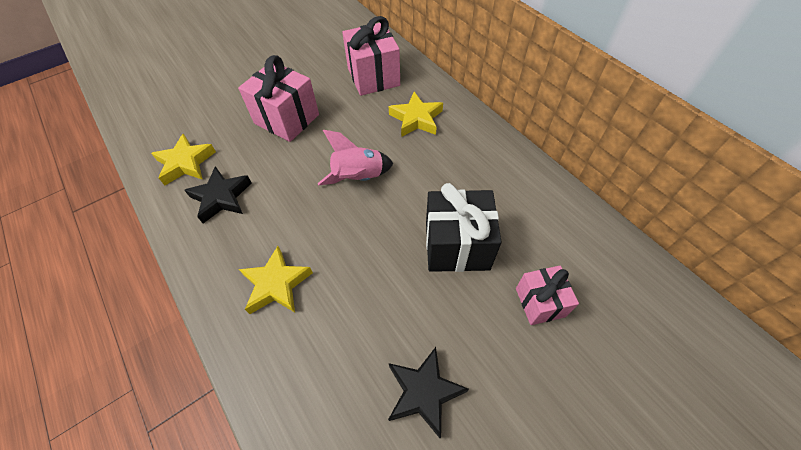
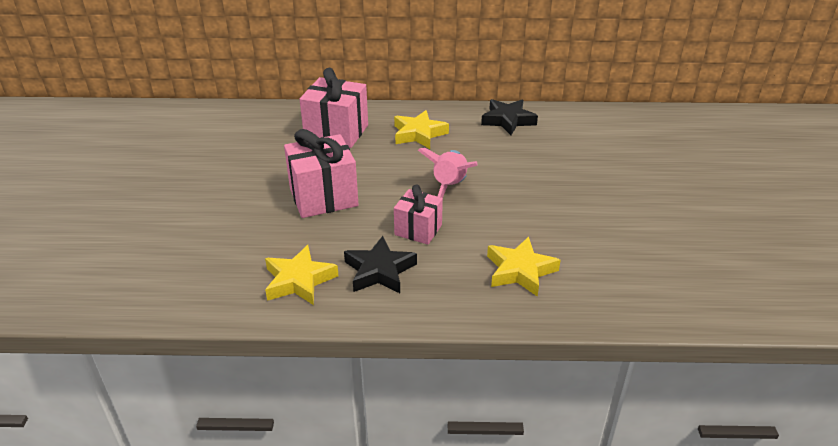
camera: 55 degrees left, 20 degrees down
(424, 392) = (678, 235): black star -> black star (508, 120)
(457, 246) = (569, 171): black gift -> none
(540, 302) = (647, 160): pink gift -> pink gift (418, 230)

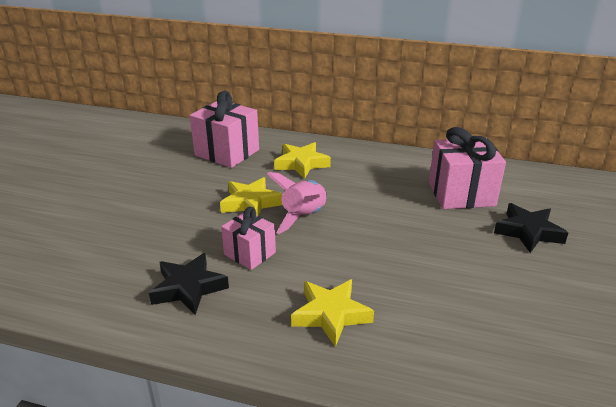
camera: 15 degrees right, 5 degrees down
(299, 280) = (108, 283): yellow star -> yellow star (251, 203)
(323, 197) = (180, 208): pink gift -> pink gift (461, 194)
(508, 120) = (395, 162): black star -> black star (528, 232)

